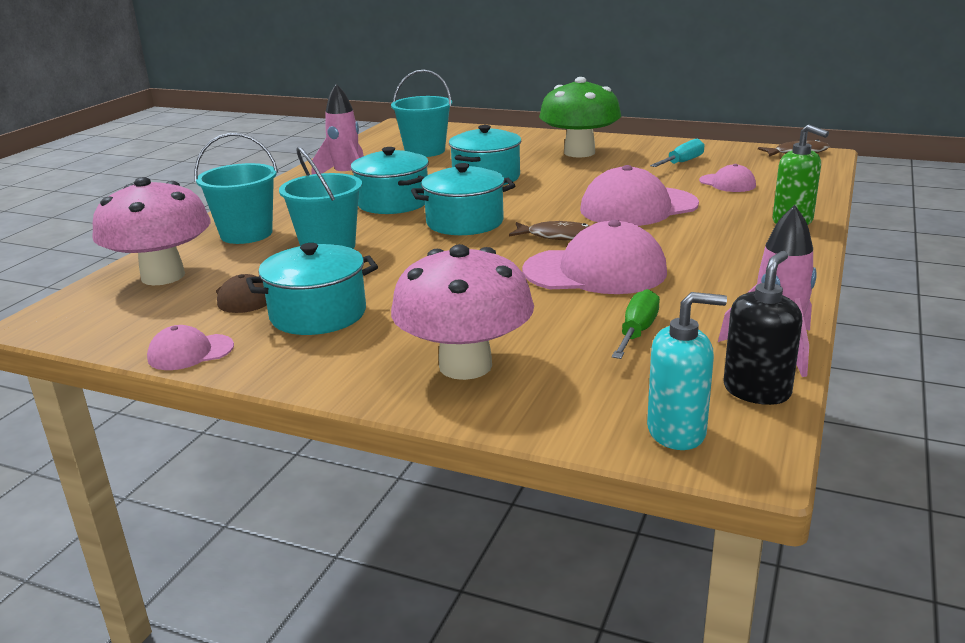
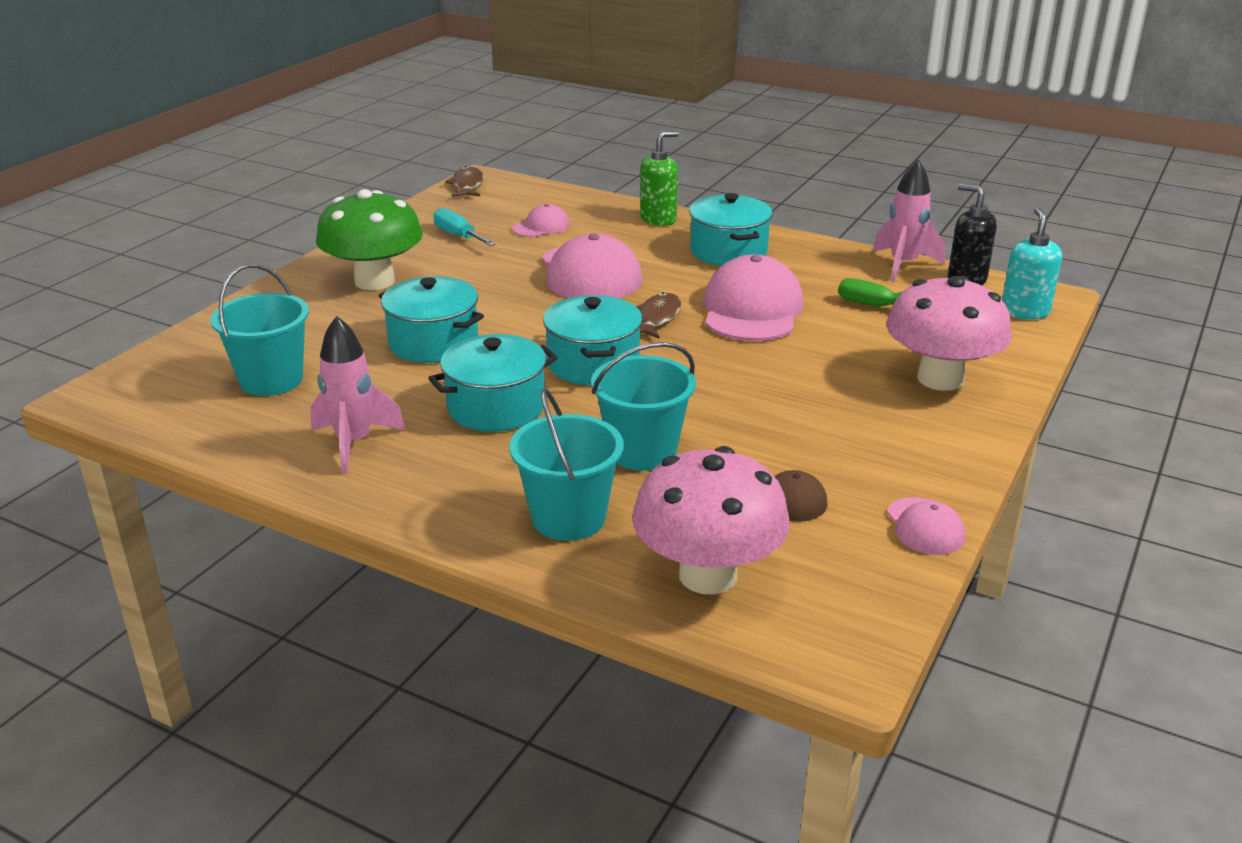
camera: 85 degrees left, 5 degrees up
(318, 314) = (835, 452): turquoise pot -> turquoise pot (728, 251)

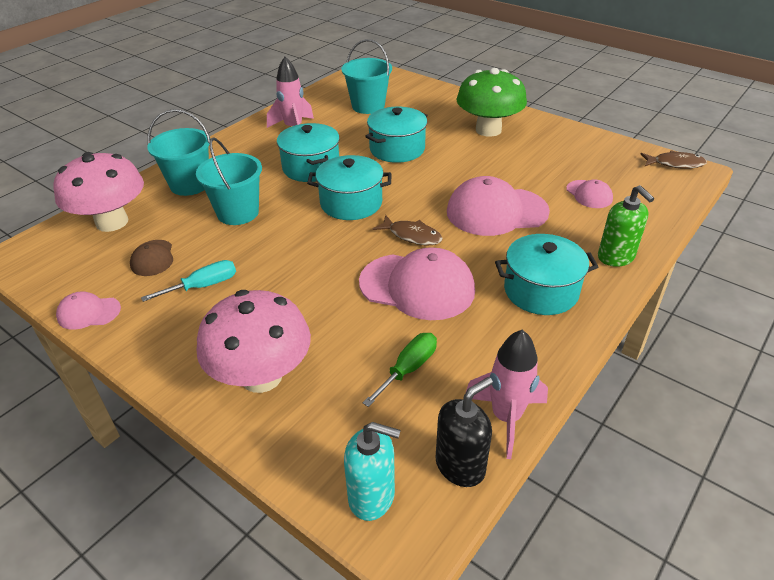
camera: 100 degrees right, 10 degrees up
(458, 236) = (566, 159): turquoise screwdriver -> turquoise screwdriver (203, 286)

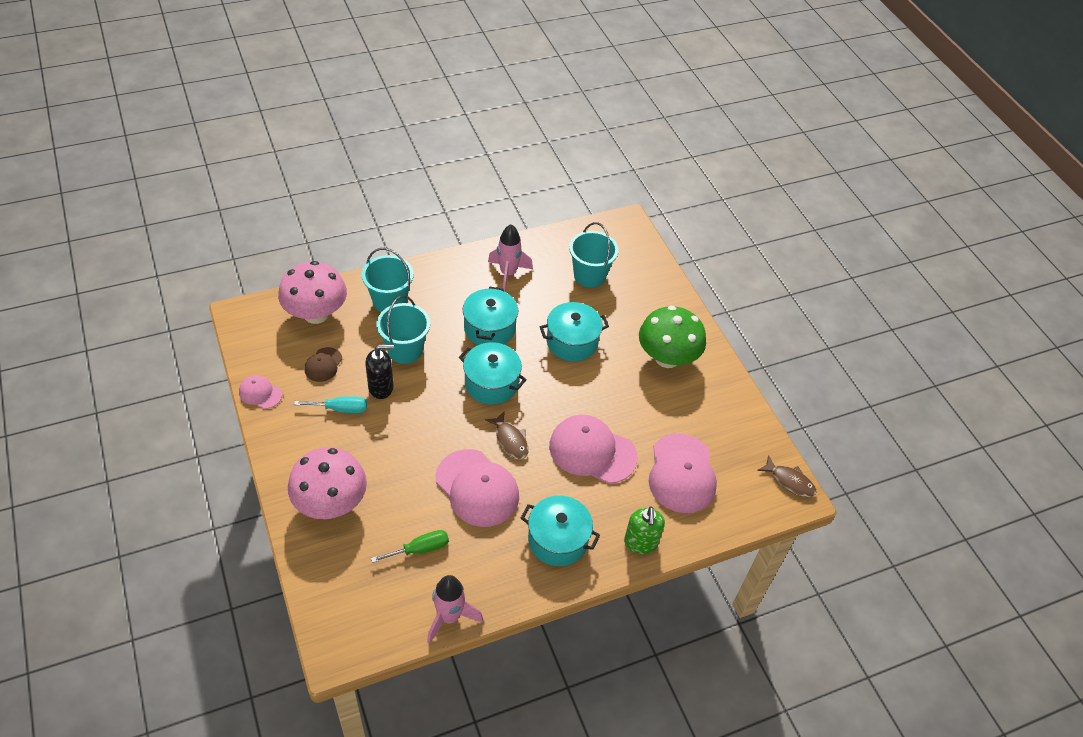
camera: 25 degrees right, 10 degrees up
(372, 496) = (337, 618): turquoise soap dispenser -> none
(460, 466) = (398, 630): black soap dispenser -> black soap dispenser (381, 387)
(589, 194) = (682, 473): pink cap -> pink cap, size x1.98

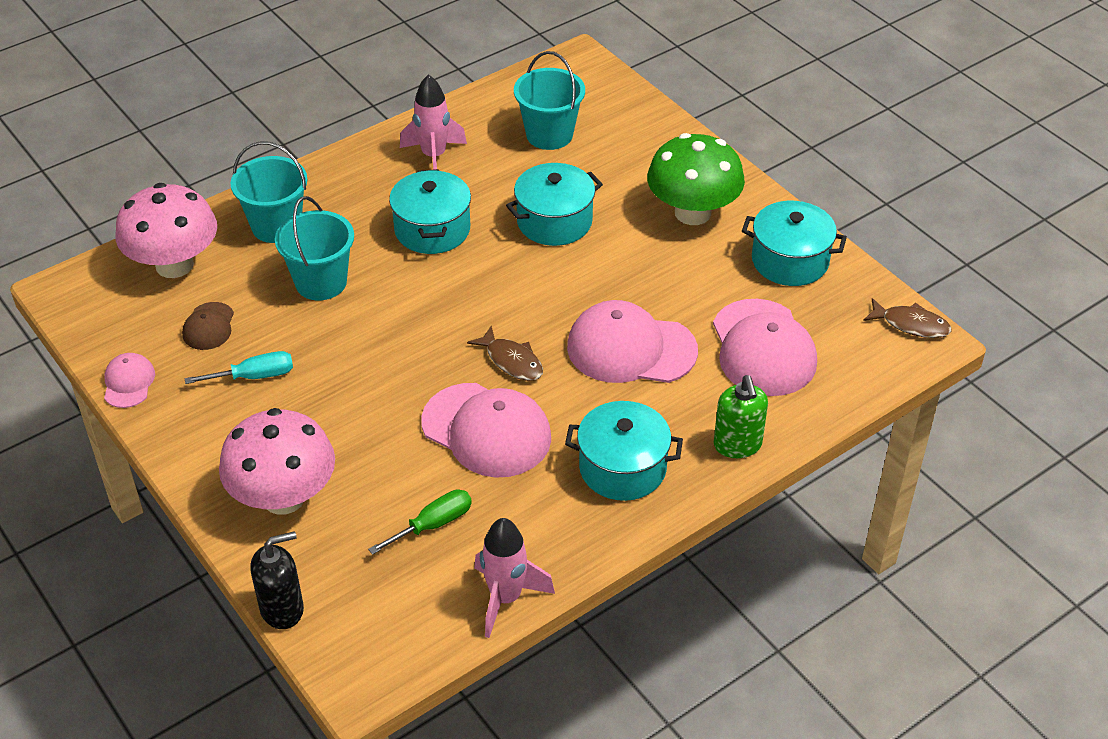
camera: 10 degrees left, 5 degrees down
(260, 393) = (128, 382): pink cap -> pink cap turned 75 degrees clockwise
(381, 387) = (303, 336): black soap dispenser -> black soap dispenser (282, 609)
(491, 383) = (460, 297): turquoise pot -> turquoise pot (790, 260)

